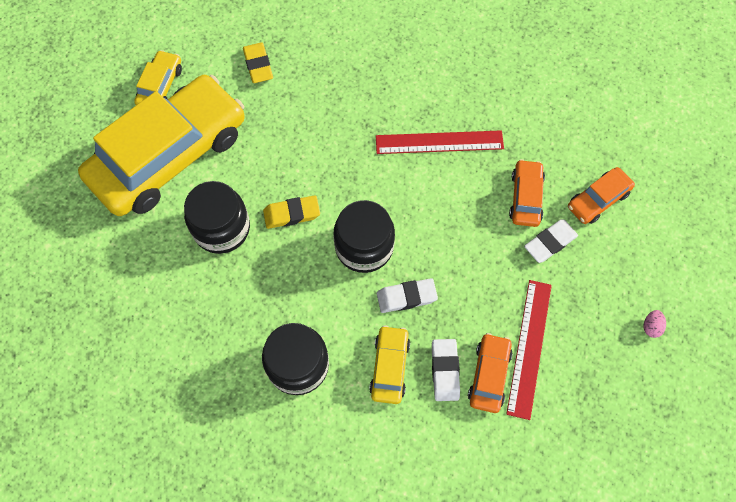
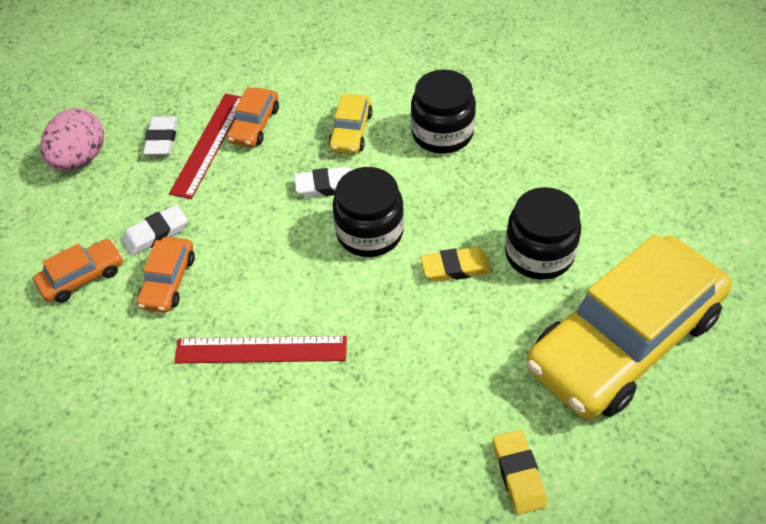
camera: 175 degrees left, 15 degrees down
(160, 86) = (663, 442): yellow car -> none
(445, 371) = (297, 128): white eraser -> white eraser (162, 139)
(651, 327) = (80, 159): pink egg -> pink egg, size x2.49

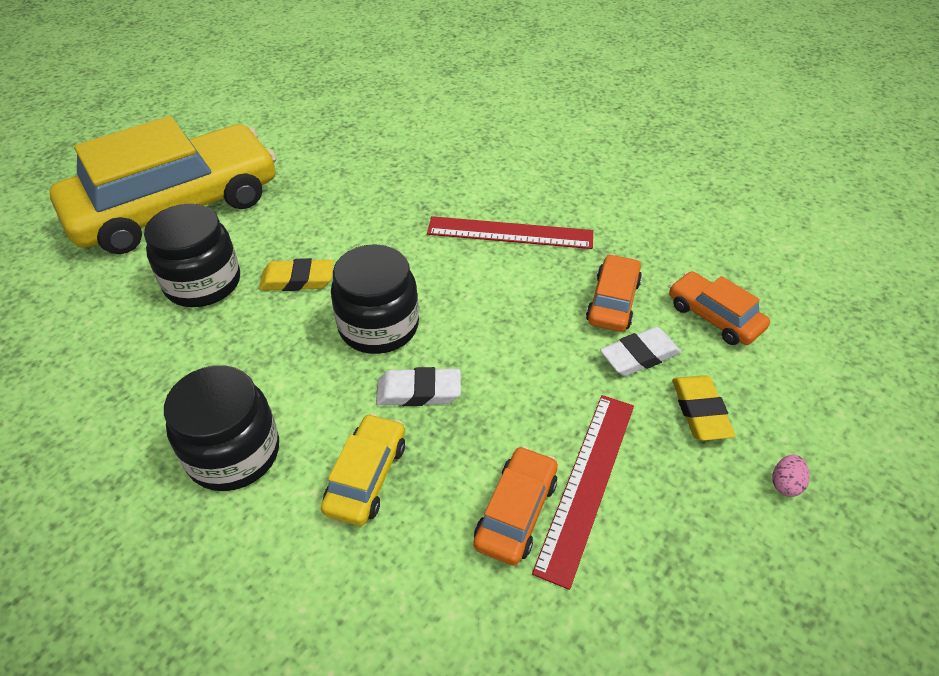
camera: 175 degrees left, 5 degrees down
(80, 159) = (785, 484): pink egg -> pink egg, size x0.40
(82, 277) = (714, 316): orange car -> orange car turned 75 degrees clockwise
(162, 139) = (664, 503): white eraser -> none
(518, 474) = (316, 142): yellow eraser -> yellow eraser (700, 411)

